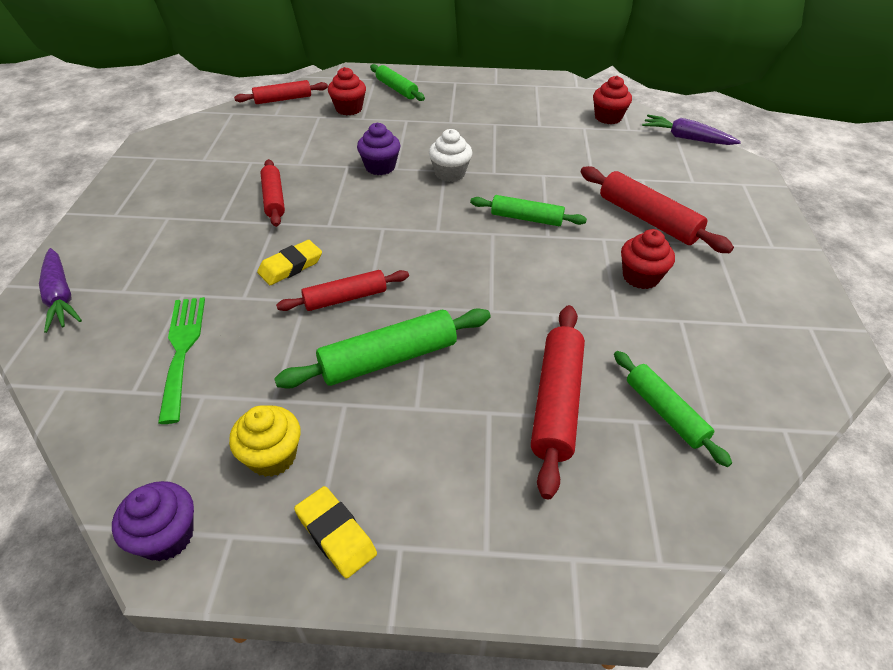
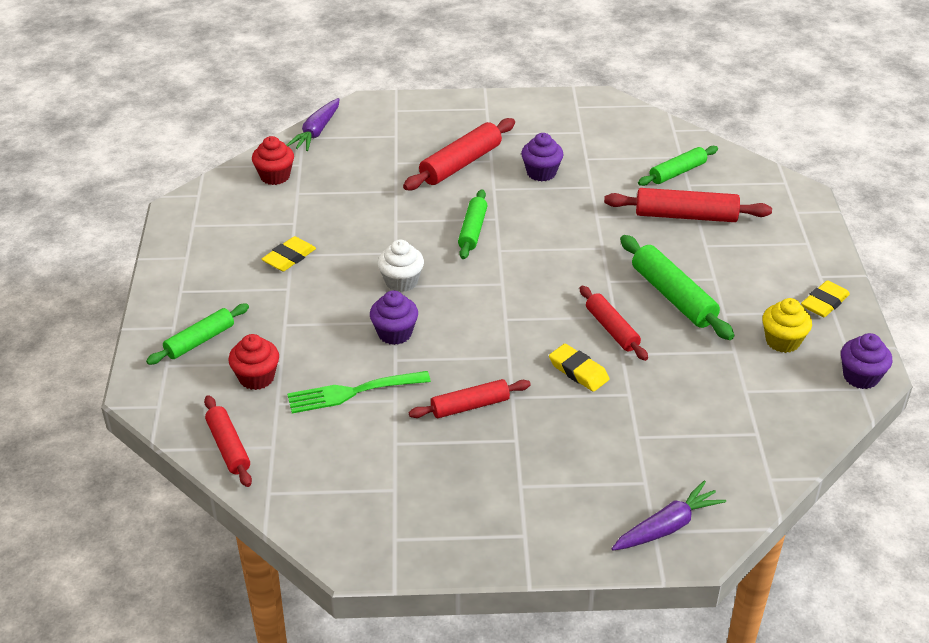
camera: 95 degrees left, 5 degrees down
(182, 350) = (704, 416): green fork -> green fork (352, 392)
(490, 122) = (289, 257): none -> yellow eraser
(640, 277) = (541, 173): red cupcake -> purple cupcake

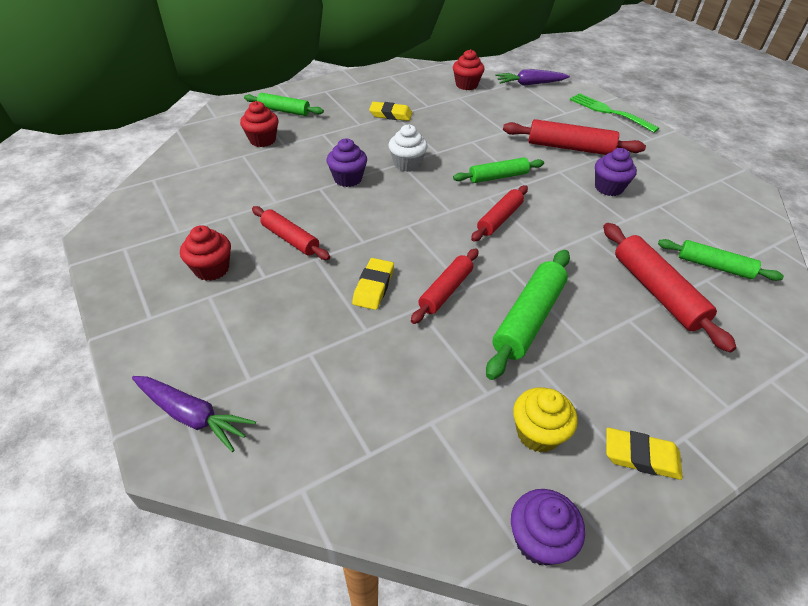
camera: 60 degrees right, 5 degrees up
(228, 447) = (190, 151): red rolling pin -> red rolling pin (499, 219)
(352, 392) = (271, 181): green fork -> green fork (608, 112)
(479, 475) = (212, 269): none -> red cupcake

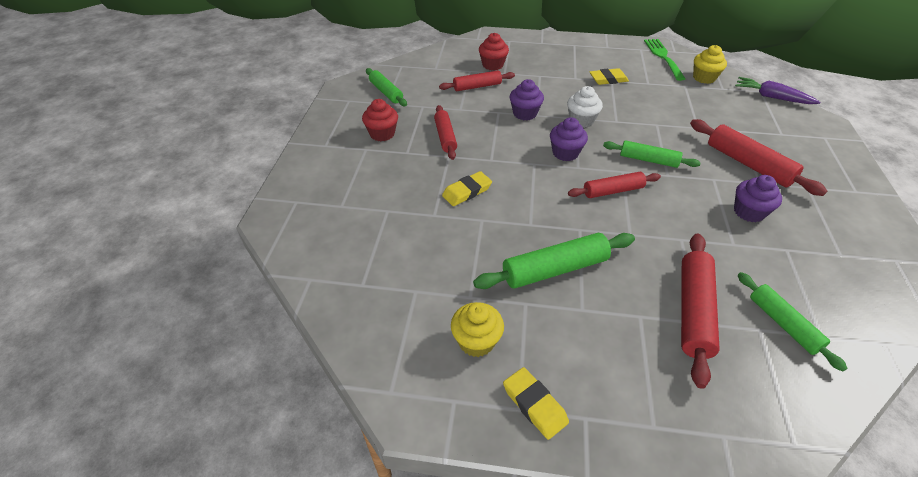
camera: 40 degrees right, 0 degrees up
(192, 416) = (296, 208): purple carrot -> none
(284, 111) = (528, 49): green rolling pin -> green rolling pin (386, 92)
(390, 115) = (608, 79): yellow eraser -> yellow eraser turned 60 degrees counterclockwise
(445, 291) = (513, 219): red rolling pin -> red rolling pin (477, 86)
(466, 85) = (704, 78): red cupcake -> yellow cupcake
(539, 540) = (406, 398): purple cupcake -> purple cupcake (565, 153)
(608, 112) = (833, 150): green fork -> green fork (663, 57)

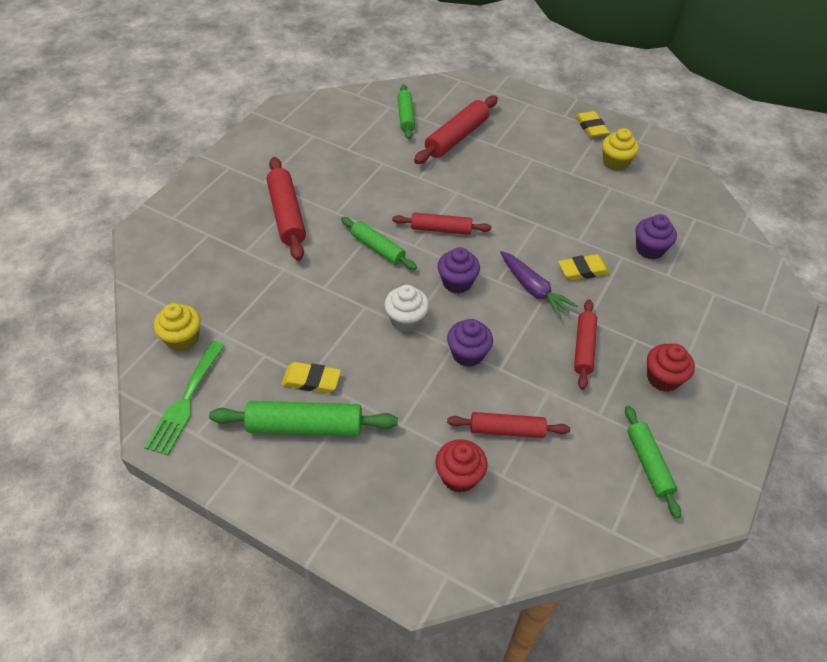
camera: 160 degrees left, 5 degrees up
(554, 269) = (537, 186): green rolling pin -> green rolling pin (305, 426)
(748, 212) = (342, 179): purple cupcake -> purple cupcake (649, 249)
(771, 97) = (146, 280): purple carrot -> purple carrot (533, 289)

